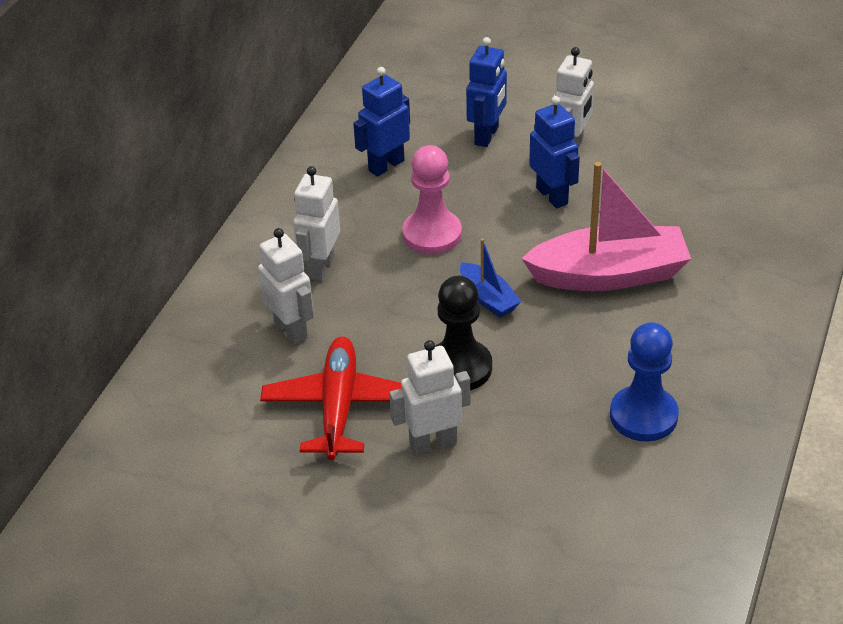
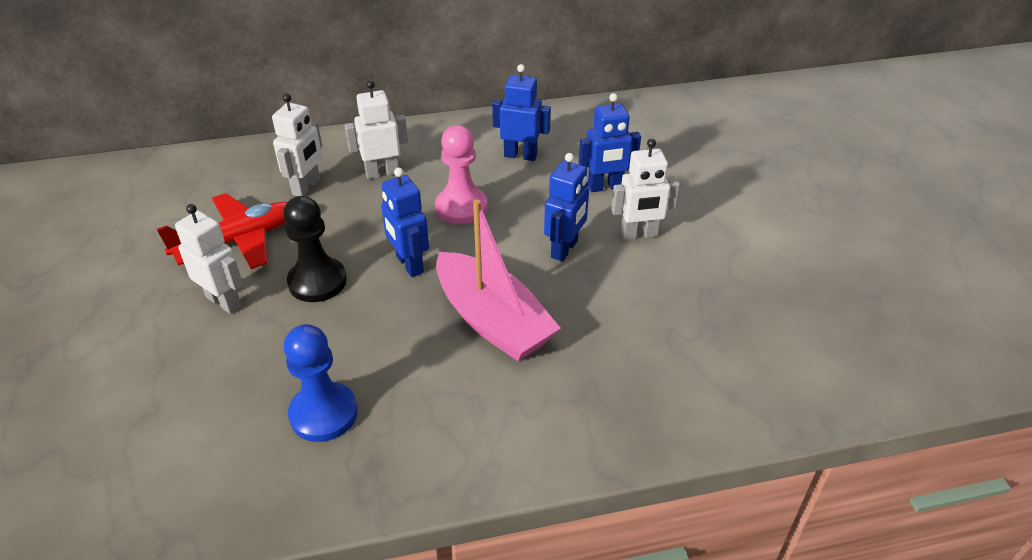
camera: 55 degrees right, 0 degrees up
(488, 298) = (409, 264): blue boat -> blue robot

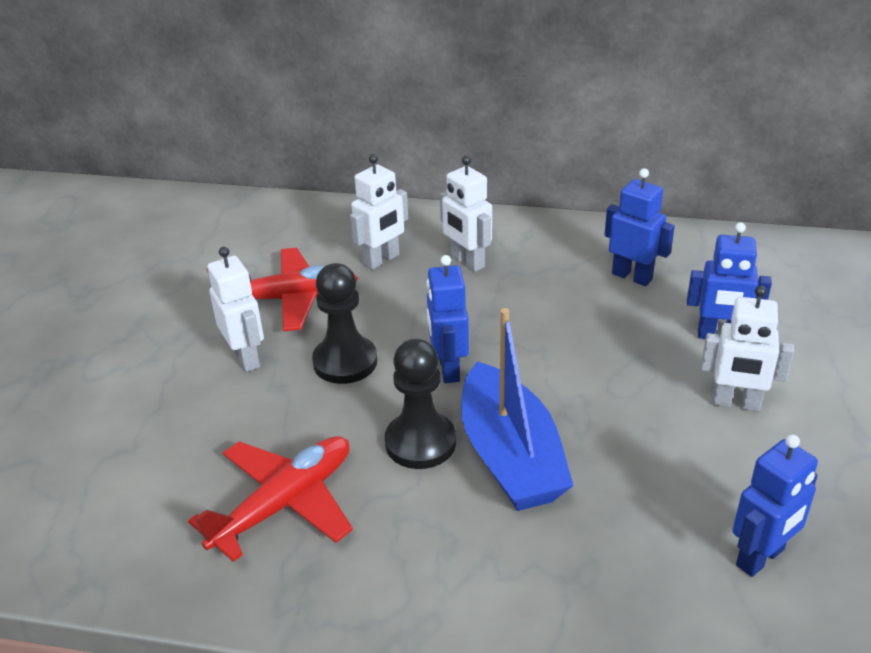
camera: 25 degrees right, 5 degrees down
(324, 414) = (285, 503): blue pawn -> red plane
(382, 173) = (467, 262): white robot -> white robot turned 135 degrees counterclockwise
(415, 330) = (420, 442): none -> black pawn
(461, 207) = (535, 320): pink pawn -> none
(492, 321) = (510, 456): pink boat -> blue boat
(564, 249) = (634, 397): blue robot -> blue robot (760, 558)

